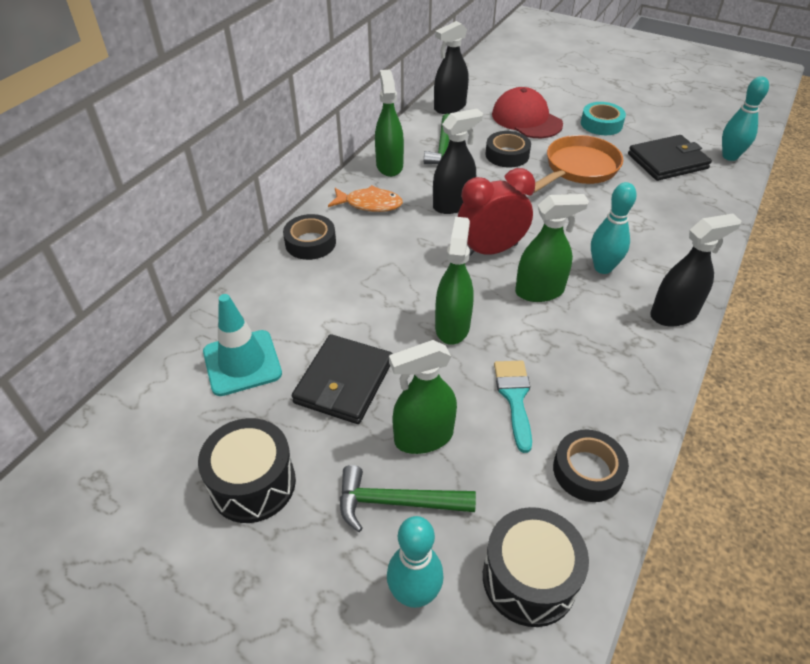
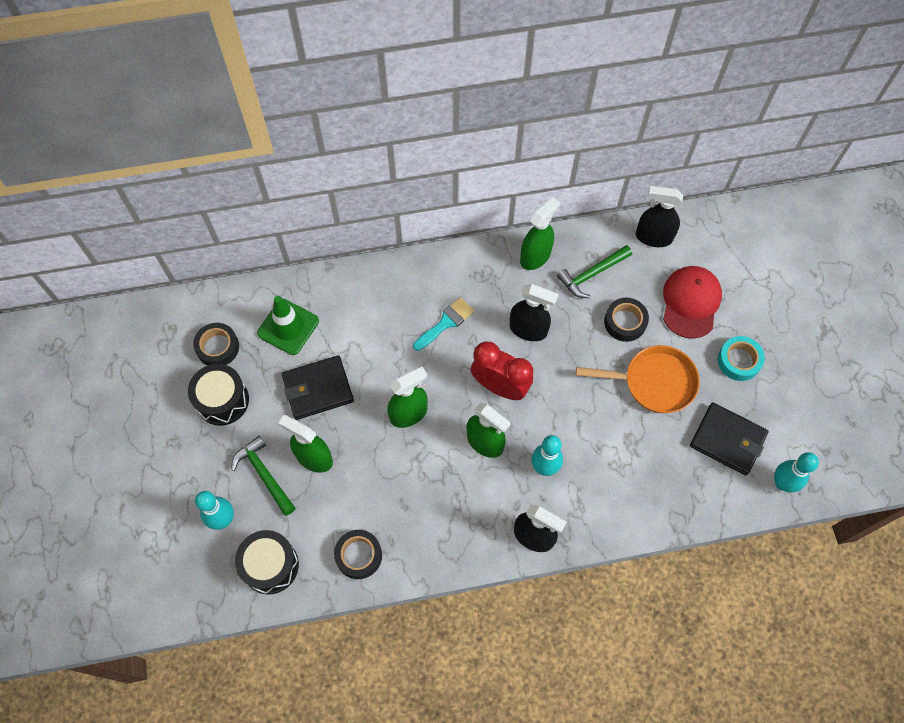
camera: 50 degrees right, 20 degrees up
(242, 363) = (288, 327): turquoise traffic cone -> green traffic cone
(310, 243) = (411, 277): black tape -> black tape (218, 347)
(370, 204) = (481, 279): orange fish -> none
(514, 397) = (380, 485): turquoise brush -> turquoise brush (446, 323)

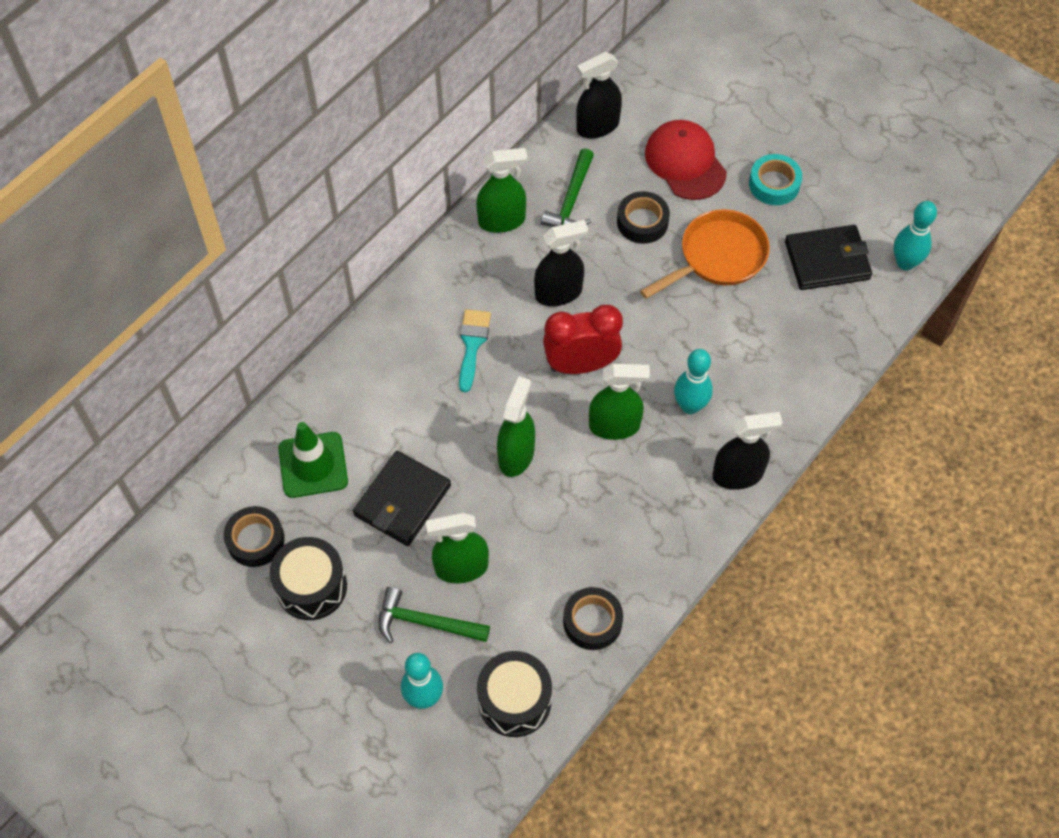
camera: 40 degrees left, 5 degrees down
(535, 256) = (502, 221): green spray bottle -> green spray bottle turned 75 degrees clockwise

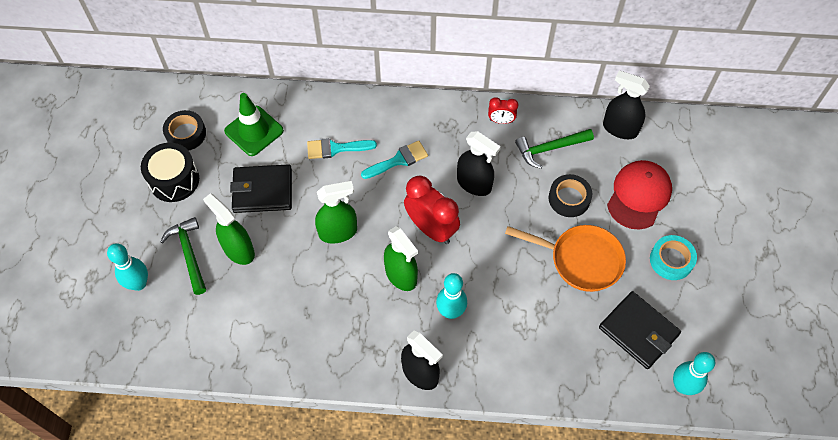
camera: 55 degrees right, 0 degrees up
(407, 395) = (336, 148): none -> turquoise brush
(502, 221) = (501, 121): green spray bottle -> red clock
(514, 701) = (167, 336): black drum -> none
(592, 621) = (250, 348): black tape -> none

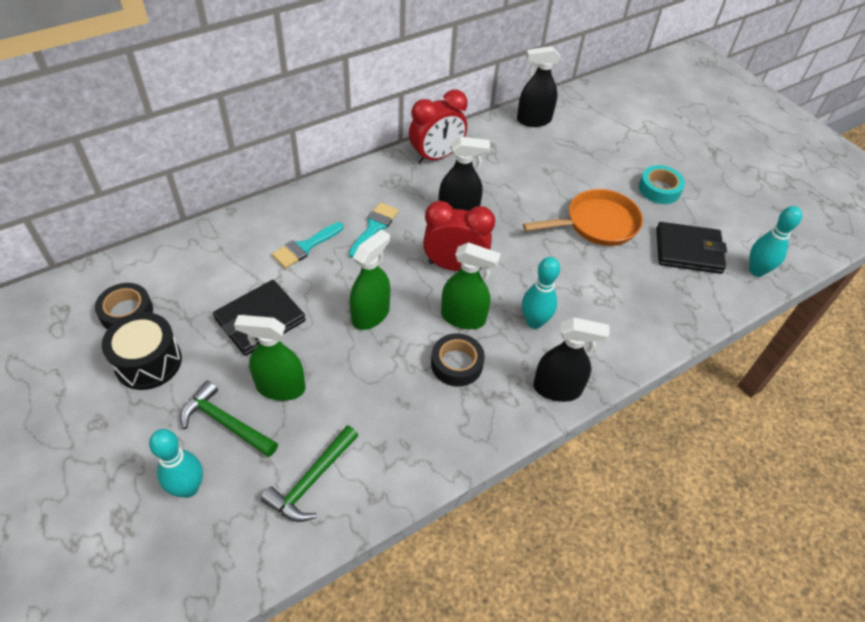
camera: 40 degrees left, 10 degrees down
(254, 131) = (205, 273): green traffic cone -> none
(501, 121) = (436, 156): red clock -> red clock, size x1.95
(550, 148) = (495, 158): green hammer -> green hammer (311, 480)
(569, 199) = (544, 185): black tape -> black tape (456, 364)
(639, 196) = (592, 158): red cap -> none

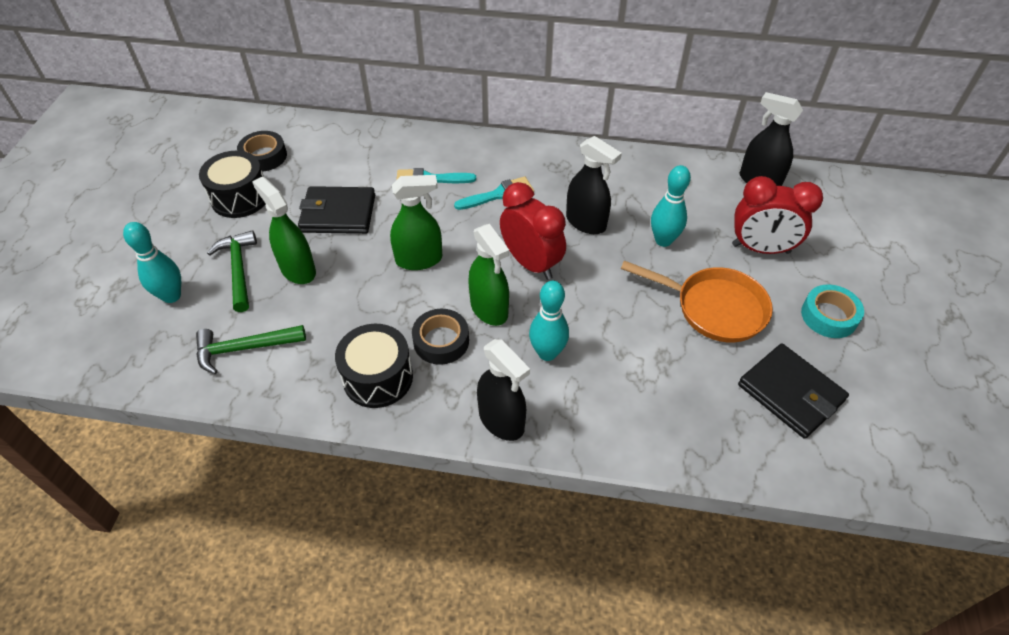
camera: 45 degrees right, 0 degrees up
(436, 156) = (621, 165): red clock -> red clock (760, 249)
(443, 423) = (378, 377): none -> black drum
(756, 271) = (854, 464): turquoise bowling pin -> turquoise bowling pin (663, 240)

